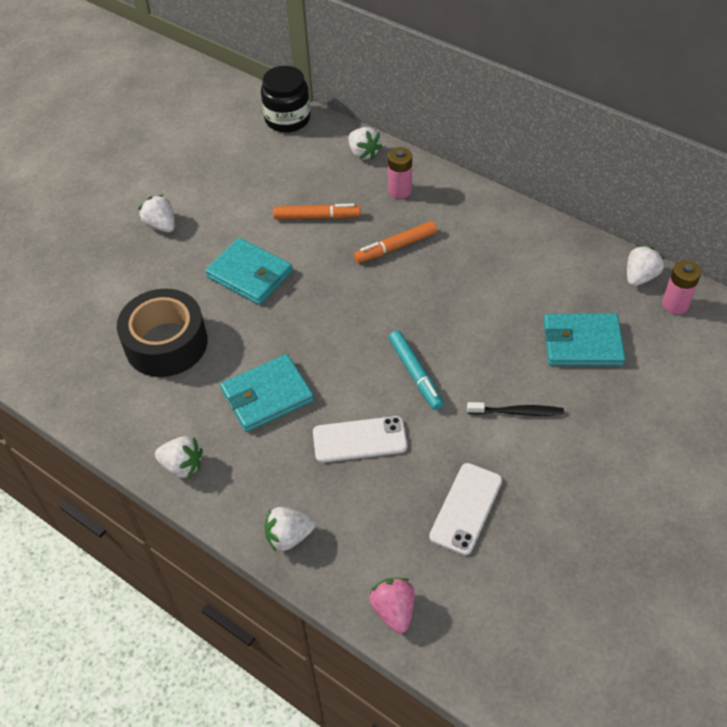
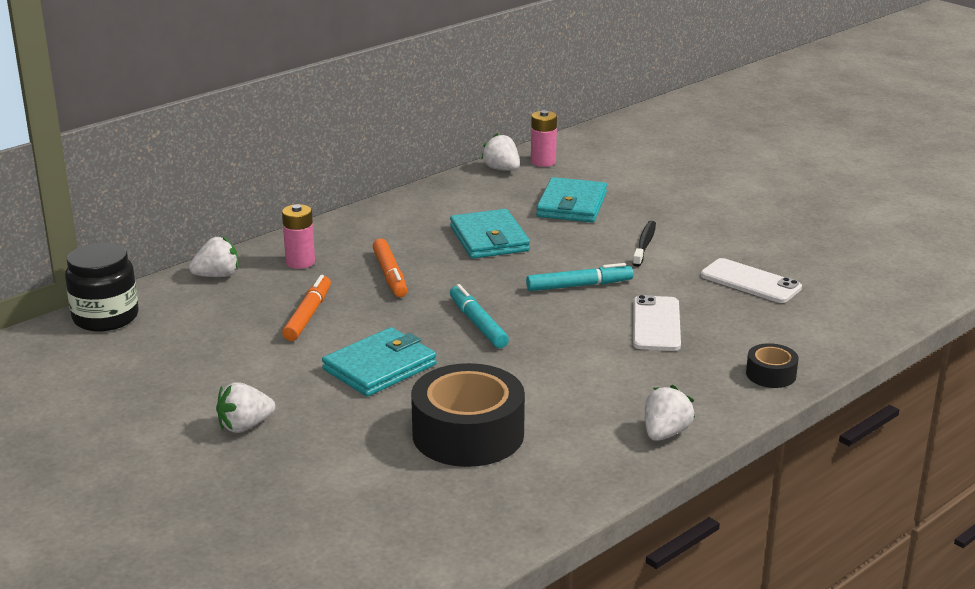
camera: 80 degrees left, 25 degrees down
(267, 395) = (578, 371): turquoise wallet -> turquoise wallet (489, 239)
(289, 536) = (771, 374): white strawberry -> black tape
(329, 317) = (478, 324): none -> turquoise marker
(393, 610) = (858, 328): pink strawberry -> none

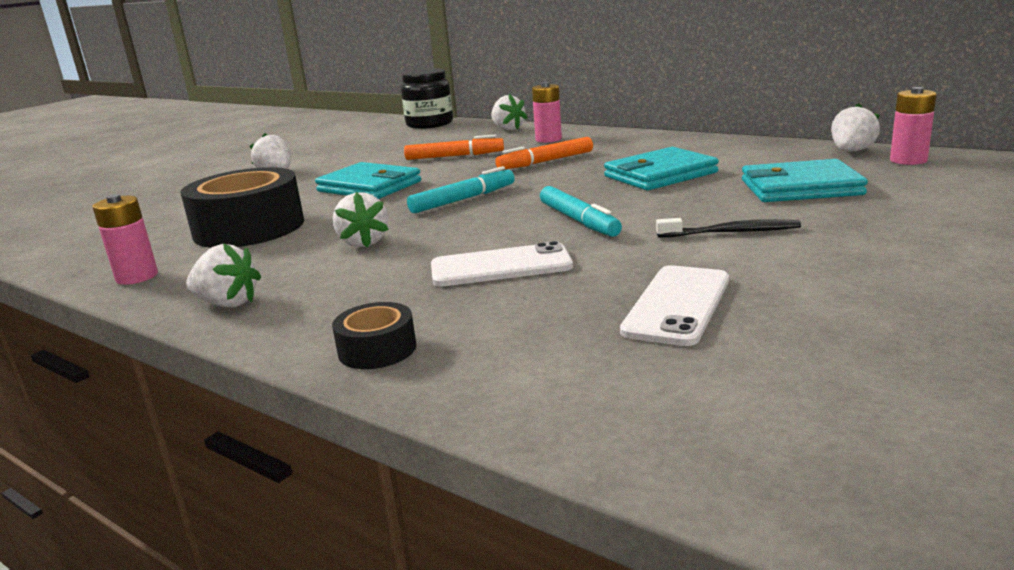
camera: 80 degrees right, 5 degrees down
(562, 374) = (363, 242): none -> white strawberry
(572, 487) = (137, 277): none -> pink battery

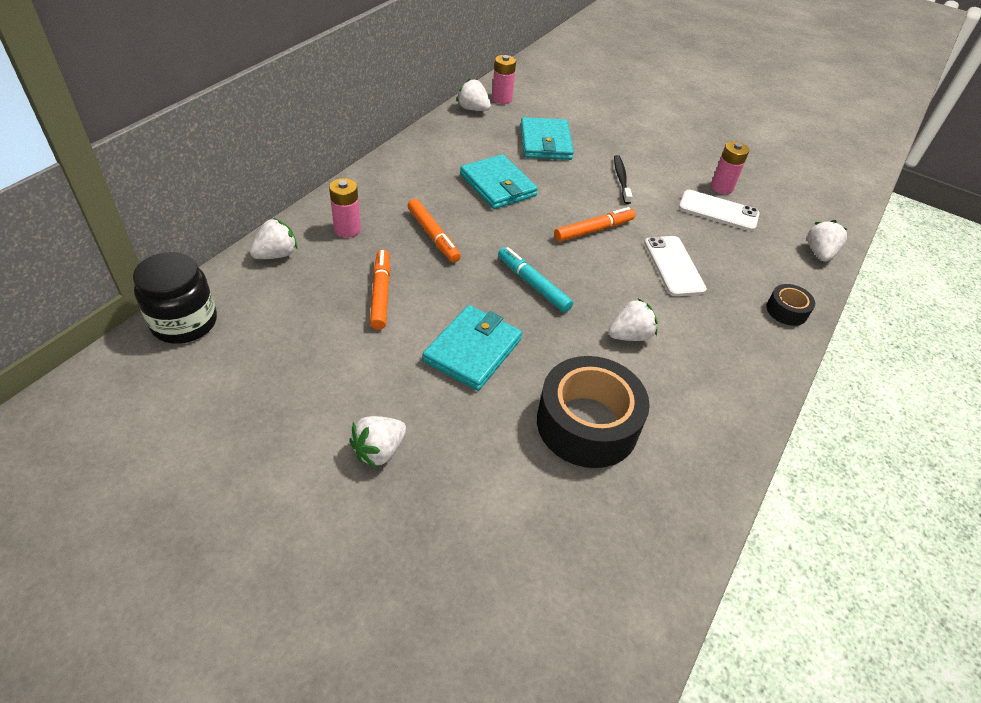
camera: 100 degrees left, 25 degrees up
(137, 277) = (706, 475): pink battery -> pink battery (721, 187)
(228, 303) = (745, 393): white strawberry -> white strawberry (819, 253)
(578, 220) = (594, 230): turquoise marker -> orange marker

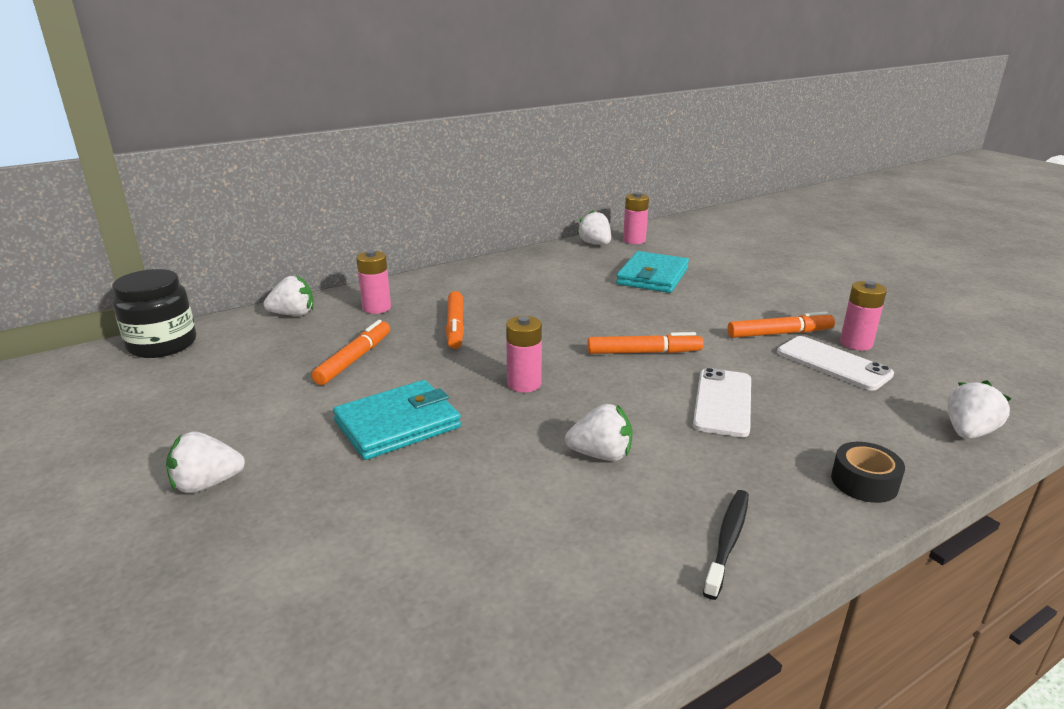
camera: 30 degrees right, 20 degrees down
(497, 185) = (564, 300): turquoise wallet -> none
(533, 284) = (524, 384): turquoise marker -> pink battery
(587, 424) = (461, 527): black tape -> none
(621, 179) = (719, 317): black toothbrush -> black toothbrush (727, 541)
(670, 188) = (779, 333): none -> orange marker

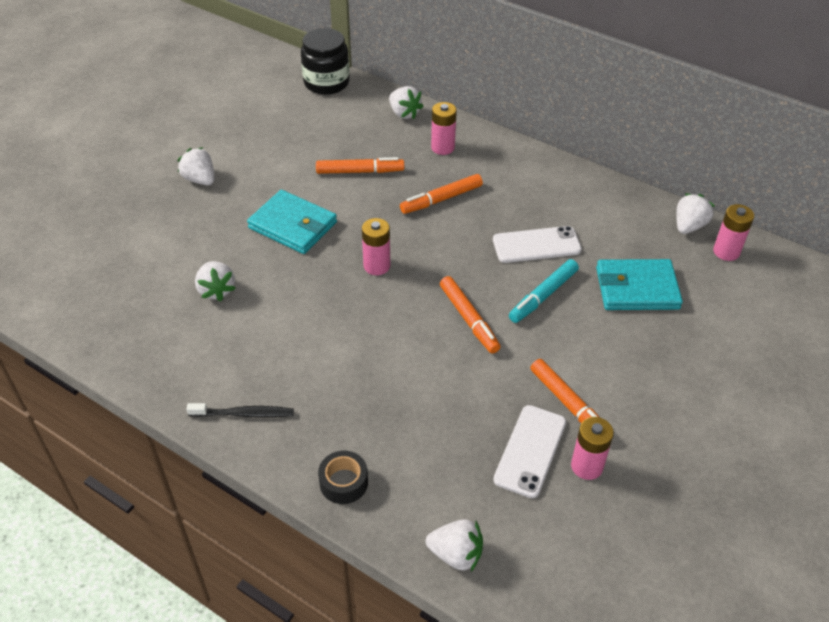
camera: 65 degrees right, 20 degrees up
(601, 455) = (307, 332): white strawberry -> white strawberry (216, 290)
(635, 312) = (543, 296): none -> turquoise marker
(722, 402) = (414, 384): white phone -> white phone (536, 245)

